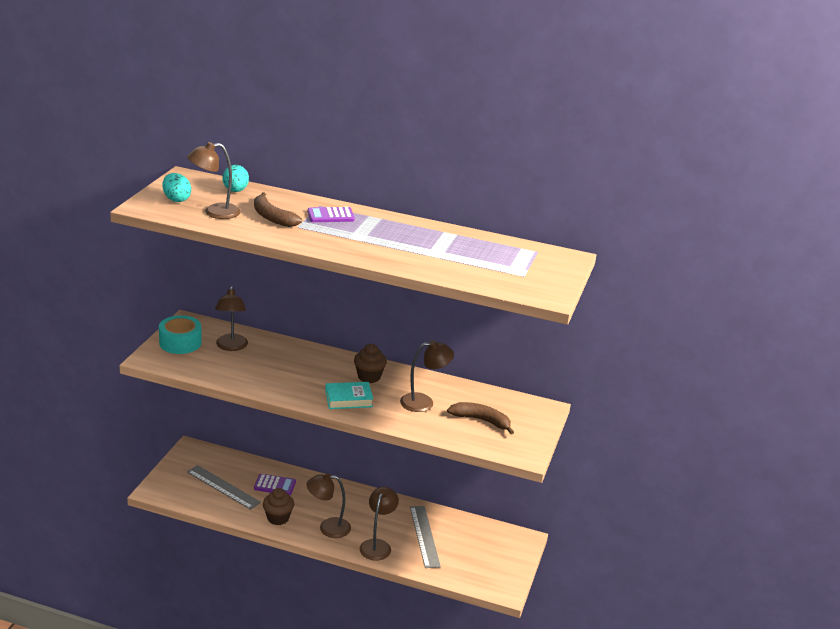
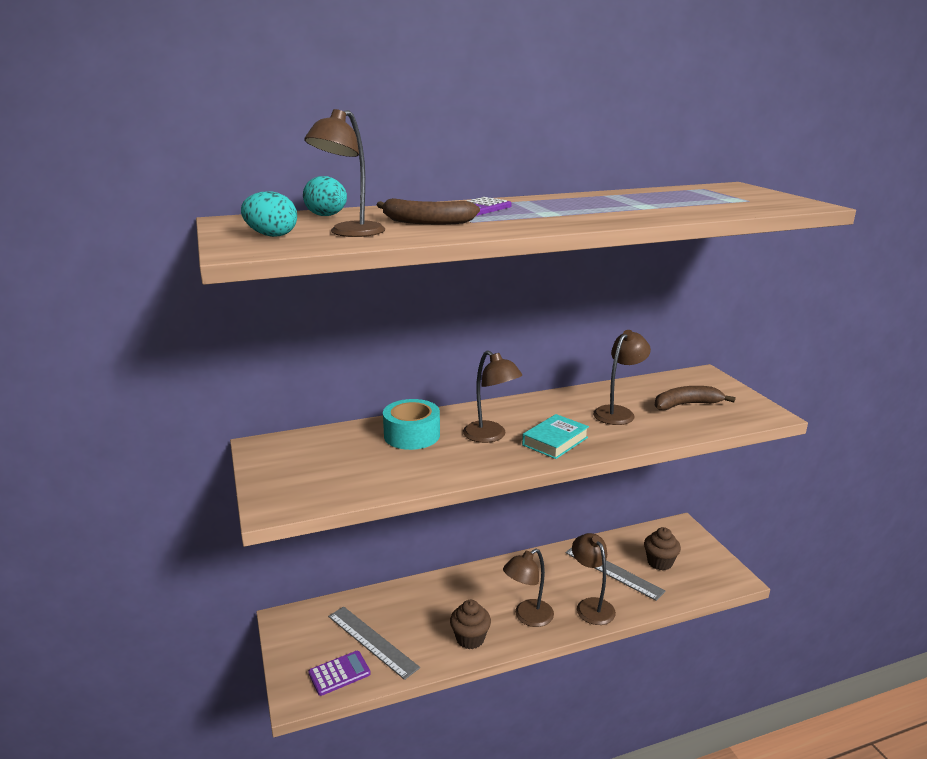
camera: 35 degrees left, 5 degrees down
(180, 343) = (286, 471): turquoise tape -> turquoise tape (412, 435)
(223, 487) = (372, 641): grey ruler -> grey ruler turned 45 degrees clockwise
(231, 347) = (353, 449): brown lamp -> brown lamp (490, 436)
(275, 485) = (422, 606): purple calculator -> purple calculator (339, 673)
(369, 377) = (535, 414): brown cupcake -> brown cupcake (659, 562)

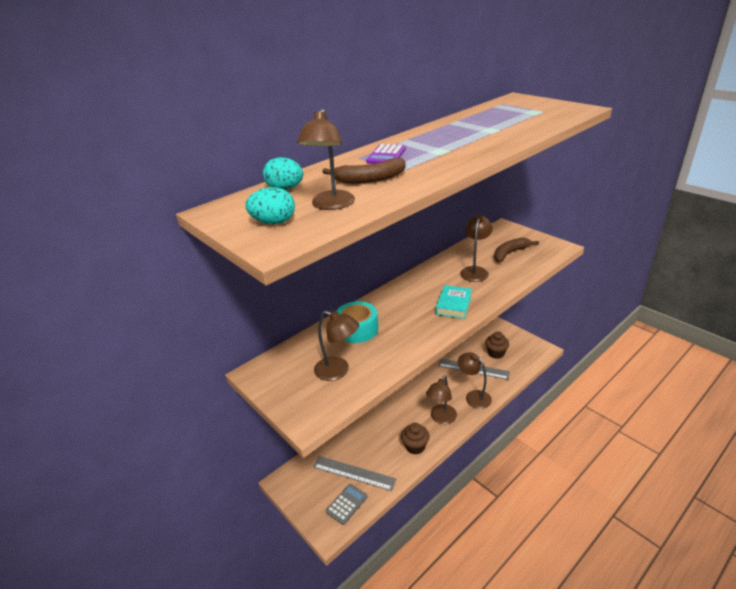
camera: 20 degrees left, 10 degrees up
(339, 673) = (347, 504): purple calculator -> grey calculator
(490, 436) = (410, 313): brown lamp -> brown lamp (338, 371)

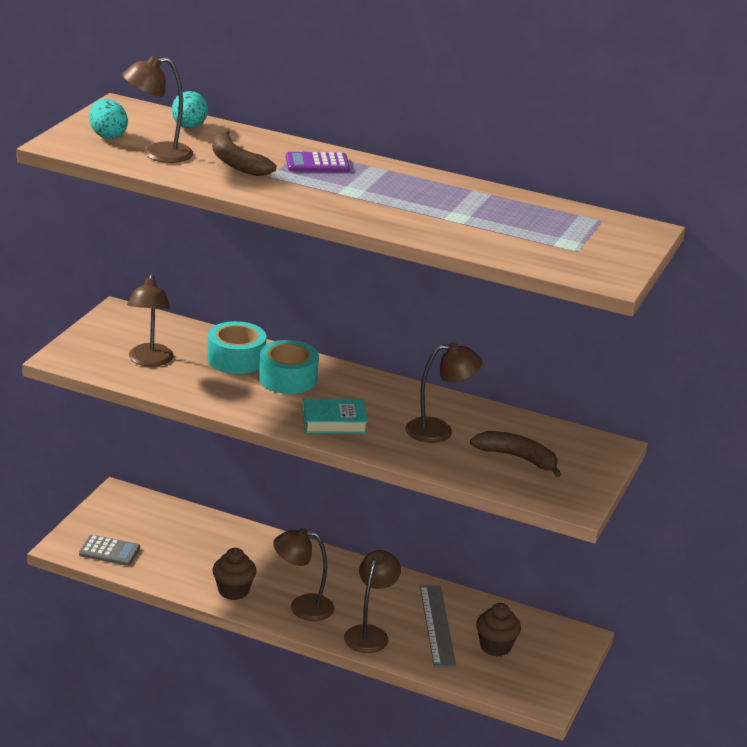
camera: 60 degrees right, 5 degrees down
(354, 473) = (160, 547): grey ruler -> none
(393, 312) = (287, 379): none -> turquoise tape

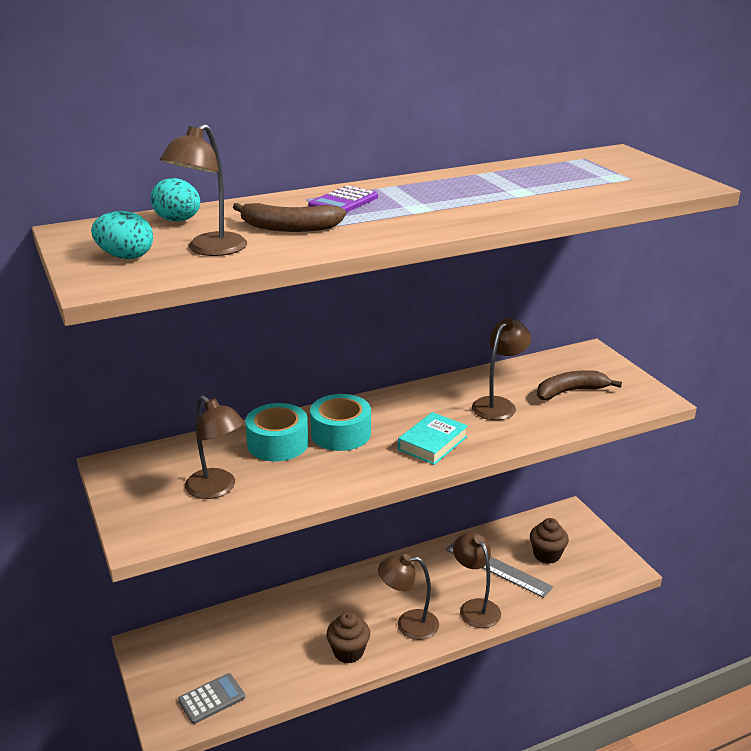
camera: 45 degrees left, 0 degrees up
(302, 607) = (408, 624): brown lamp -> brown lamp turned 45 degrees clockwise

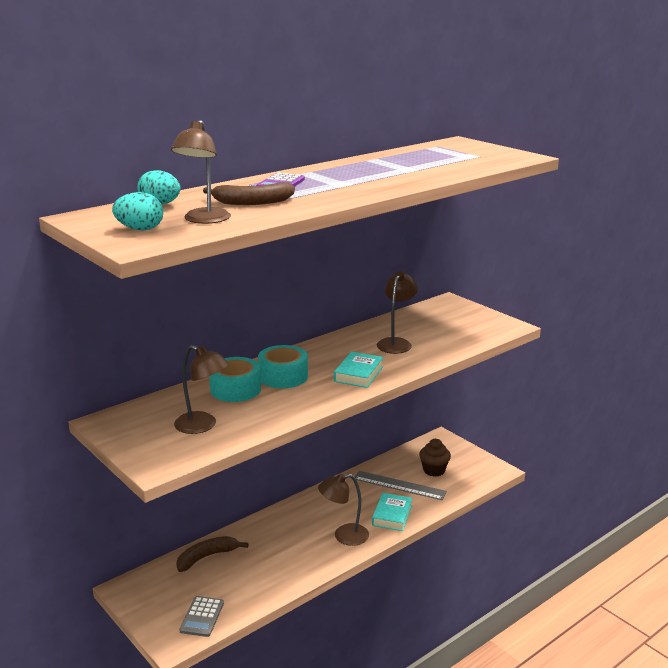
camera: 15 degrees left, 5 degrees down
(212, 699) = (202, 617): grey calculator -> grey calculator turned 150 degrees clockwise
(348, 652) = (303, 563): brown cupcake -> none
(475, 607) = (392, 515): brown lamp -> turquoise book
(570, 391) = (446, 328): brown banana -> brown banana (207, 557)

